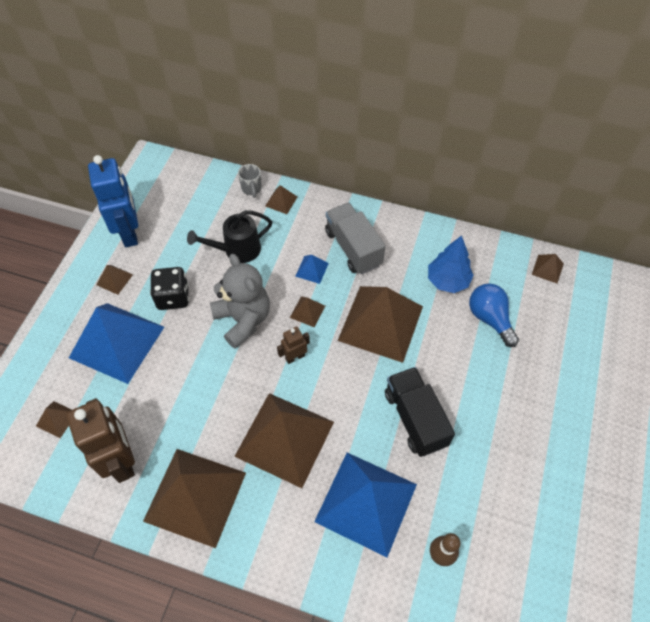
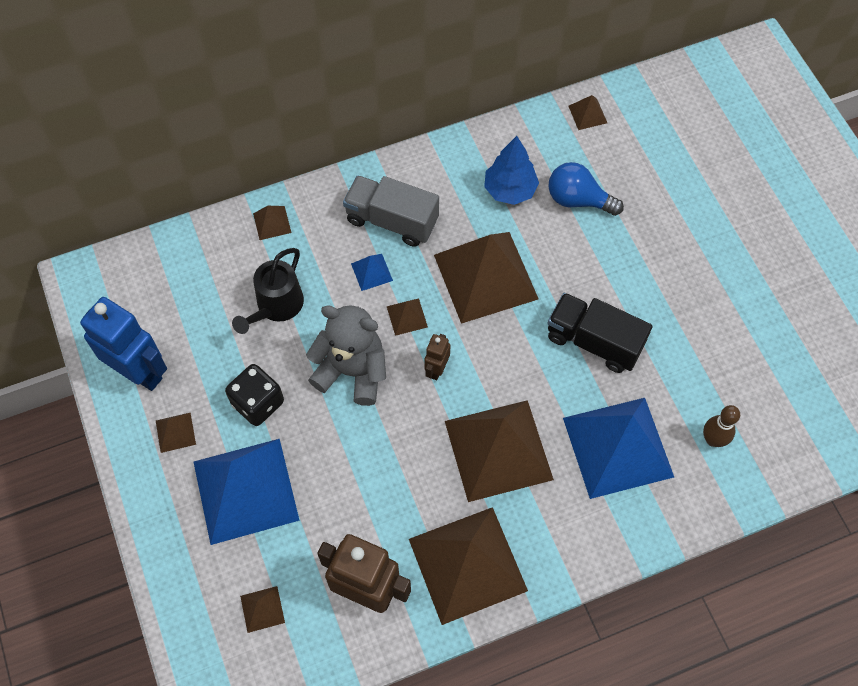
camera: 40 degrees left, 5 degrees up
(251, 189) = (227, 231): grey mug -> none

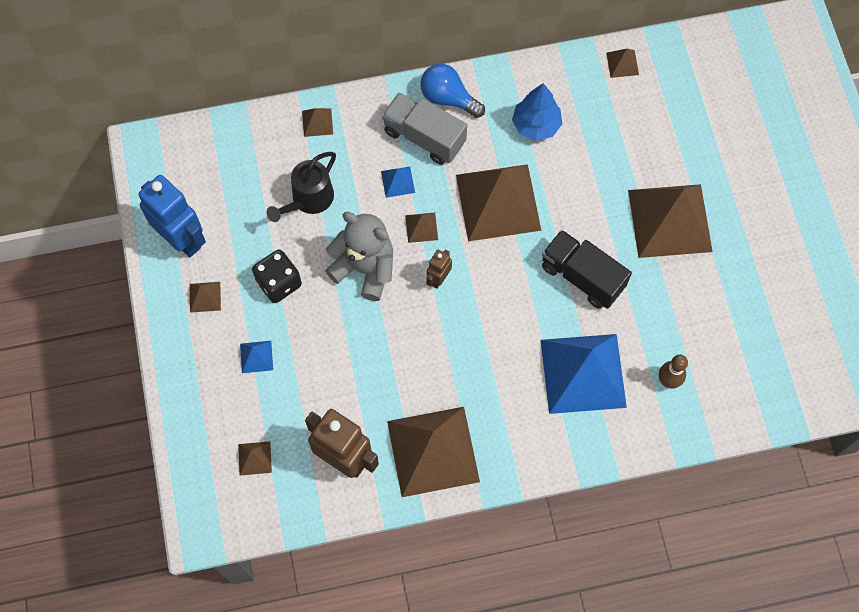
camera: 10 degrees right, 5 degrees up
(245, 490) = (256, 356): blue pyramid -> blue pyramid, size x0.41
(498, 450) = (478, 358): brown pyramid -> brown pyramid (670, 220)
(578, 200) = (596, 144): blue light bulb -> blue light bulb (448, 98)

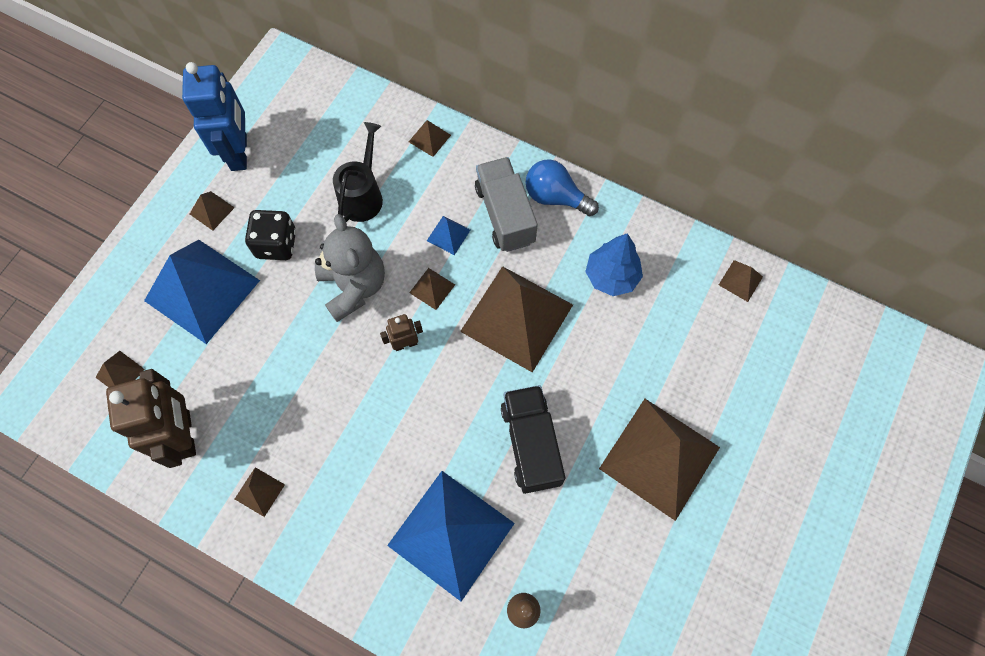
camera: 40 degrees right, 0 degrees up
(256, 356) = (202, 290): blue pyramid -> blue pyramid, size x2.46
(308, 200) = (363, 195): black watering can -> black watering can turned 120 degrees clockwise
(433, 451) = (259, 491): brown pyramid -> brown pyramid, size x0.41
(448, 98) = (555, 197): blue light bulb -> blue light bulb turned 45 degrees counterclockwise

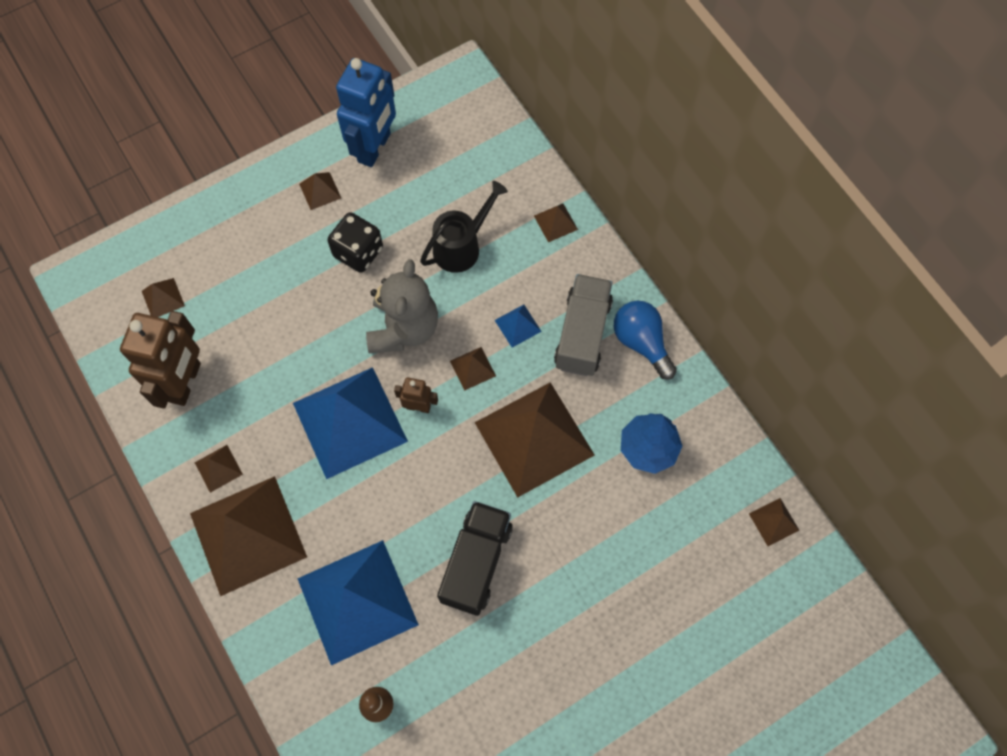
camera: 30 degrees right, 0 degrees up
(202, 290) = (271, 260): blue pyramid -> blue pyramid (350, 421)
(659, 458) = (587, 644): brown pyramid -> brown pyramid (248, 535)

